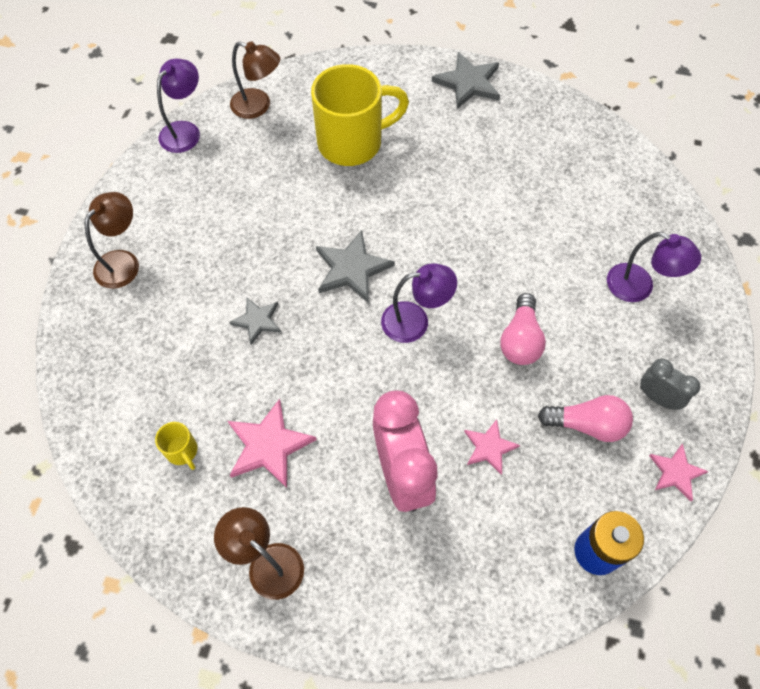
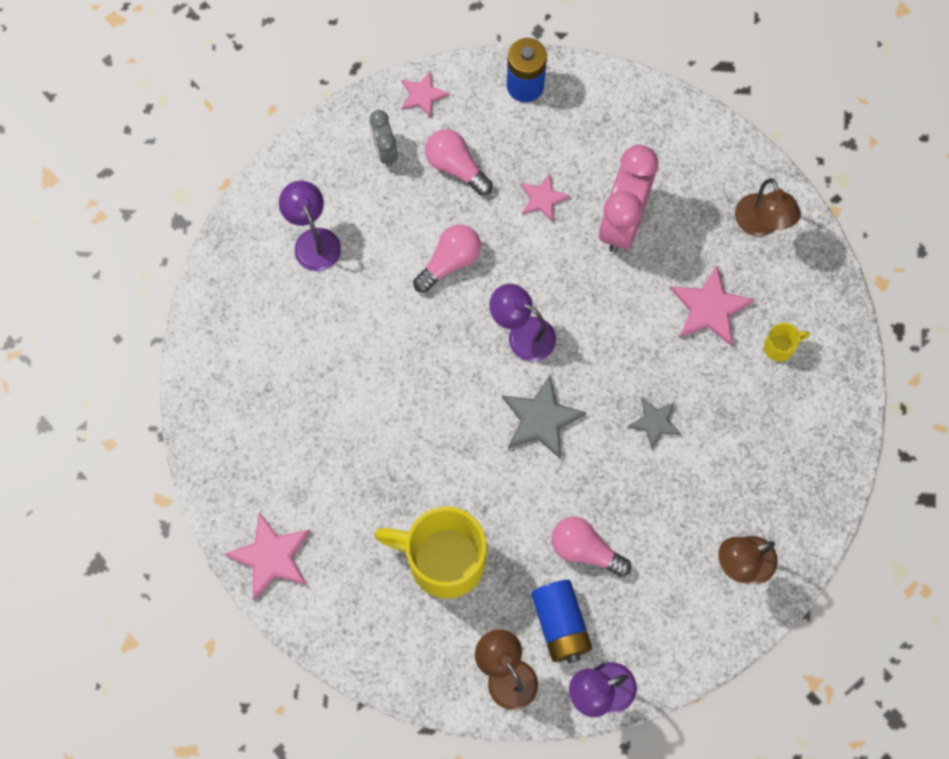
camera: 145 degrees left, 10 degrees up
(182, 451) = (780, 347): yellow mug -> yellow mug turned 75 degrees clockwise
(240, 152) = (560, 624): none -> blue battery
(254, 204) = (585, 550): none -> pink light bulb
(468, 82) = (271, 557): grey star -> pink star

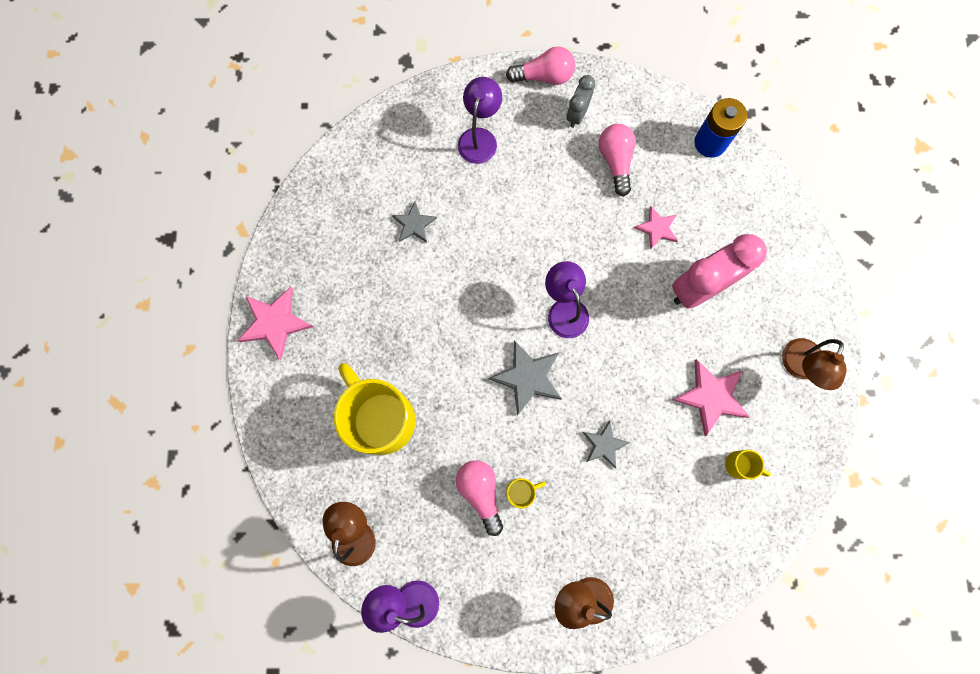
camera: 40 degrees right, 5 degrees up
(321, 366) = (414, 224): none -> grey star
(422, 95) = (634, 97): pink star -> none
(450, 262) = (557, 222): pink light bulb -> pink light bulb (544, 76)
(560, 624) = (420, 529): blue battery -> none
(618, 520) = (521, 491): none -> yellow mug

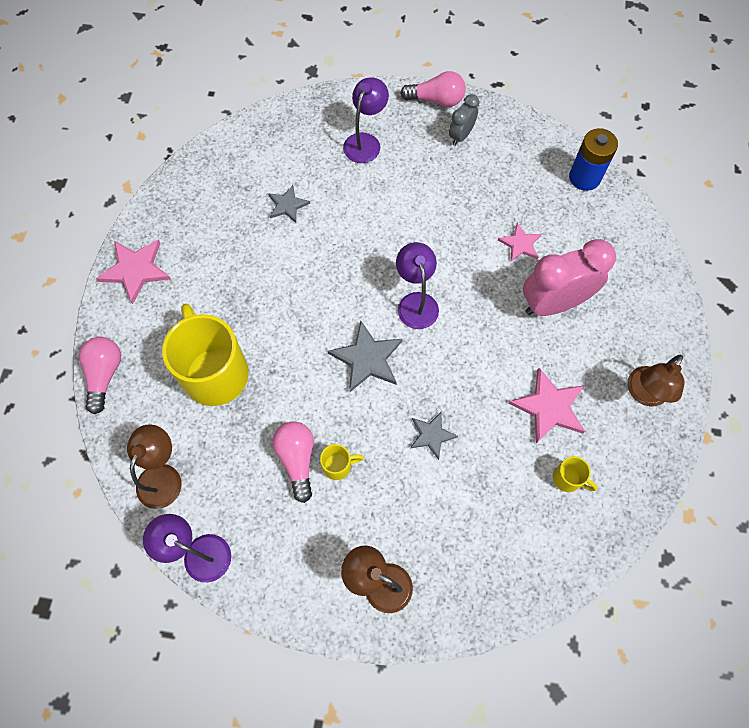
camera: 10 degrees right, 10 degrees down
(615, 161) = (490, 180): pink light bulb -> pink light bulb (105, 375)

